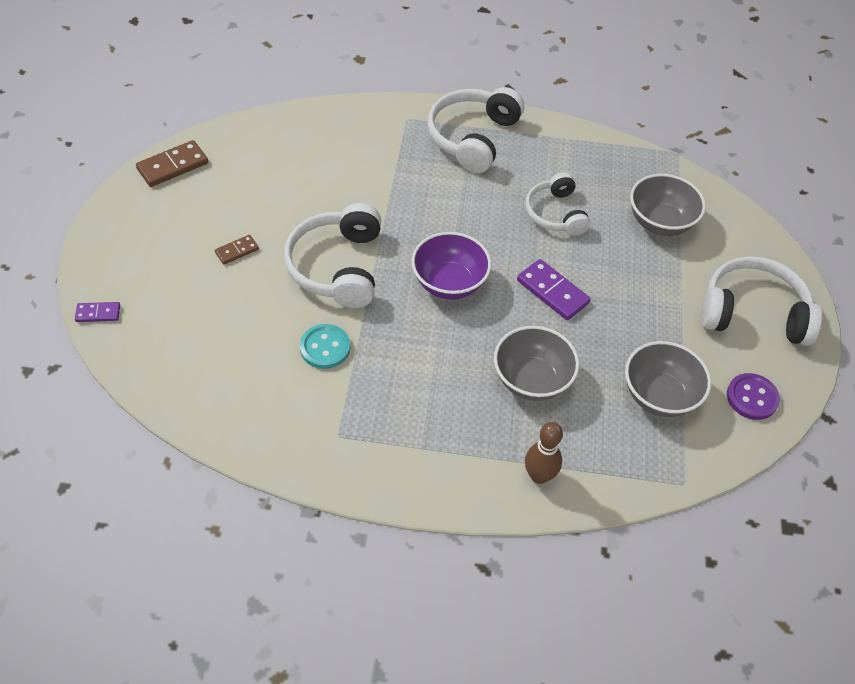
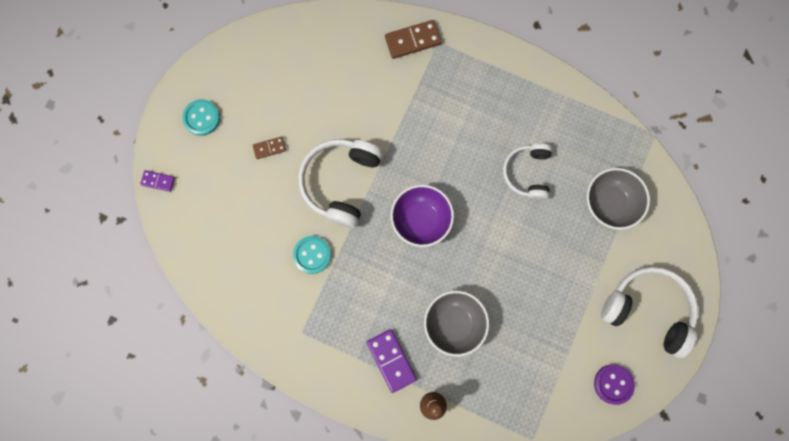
camera: 20 degrees right, 25 degrees up
(141, 238) = (201, 118): none -> turquoise button
(172, 166) = (239, 50): brown domino -> brown domino (413, 40)
(472, 137) = (486, 76): white headphones -> none
(552, 292) = (497, 249): purple domino -> purple domino (391, 360)
(659, 396) = (544, 363): grey bowl -> none

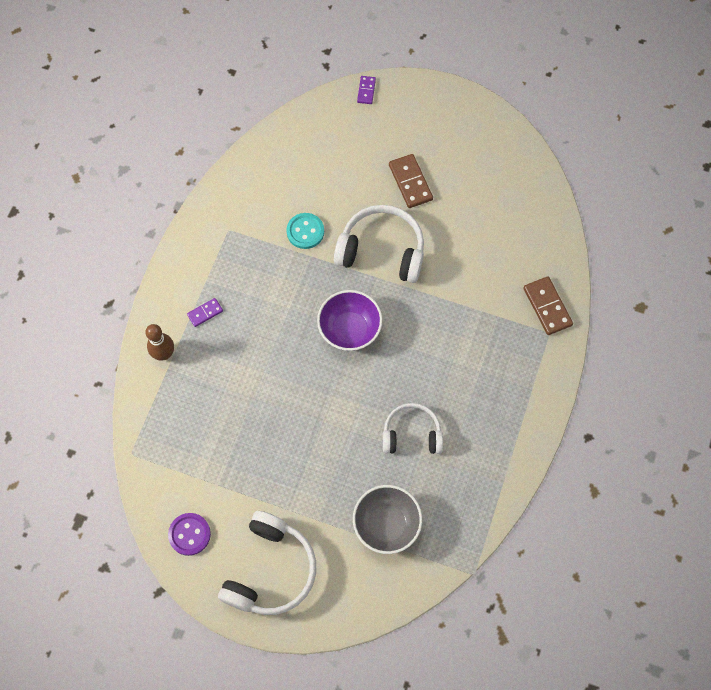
camera: 85 degrees right, 10 degrees down
(201, 118) = (434, 119): turquoise button -> none
(269, 148) = (410, 182): brown domino -> brown domino, size x1.73
(391, 360) = (205, 313): purple domino -> purple domino, size x0.58
(454, 324) = (244, 369): grey bowl -> none

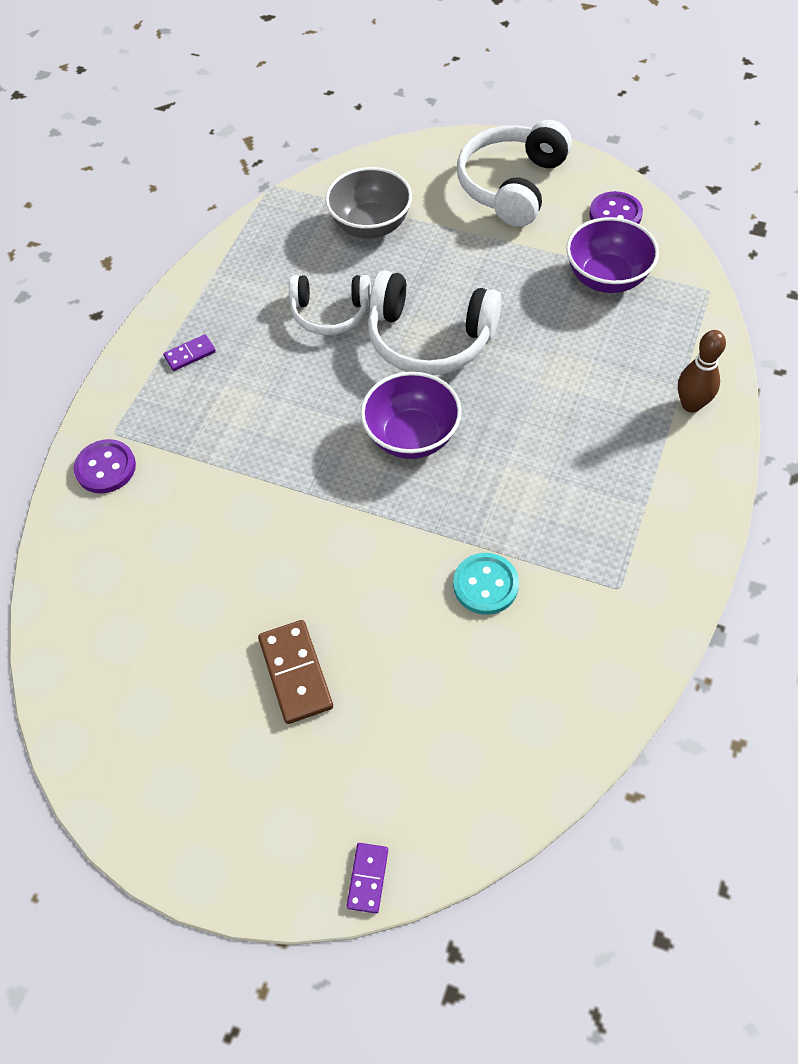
camera: 175 degrees left, 10 degrees down
(205, 313) = (638, 459): purple domino -> purple domino (190, 354)
(205, 466) = (606, 278): none -> purple bowl
(382, 250) = (355, 553): white headphones -> white headphones (429, 339)
(547, 307) = (106, 468): brown domino -> purple button

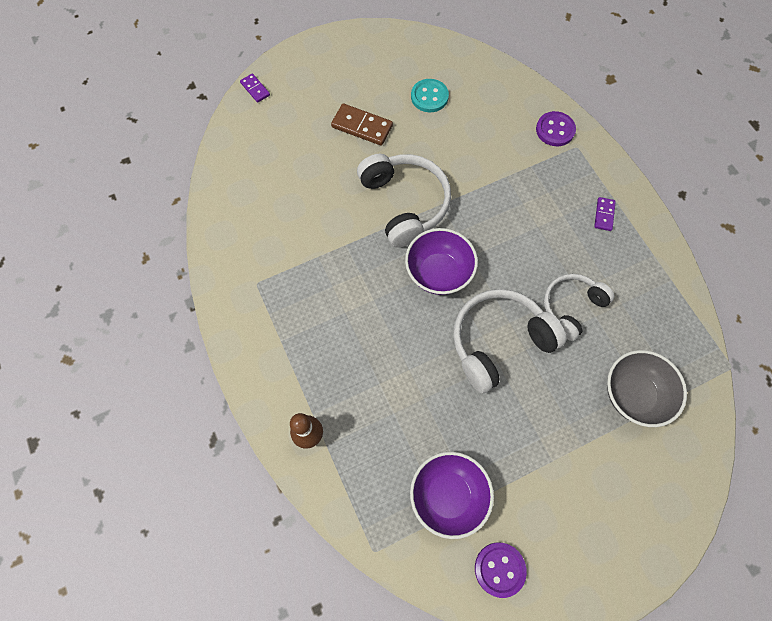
camera: 130 degrees right, 10 degrees up
(485, 585) = (321, 230): turquoise button -> turquoise button (429, 97)
(511, 185) = (595, 526): white headphones -> white headphones (405, 203)

